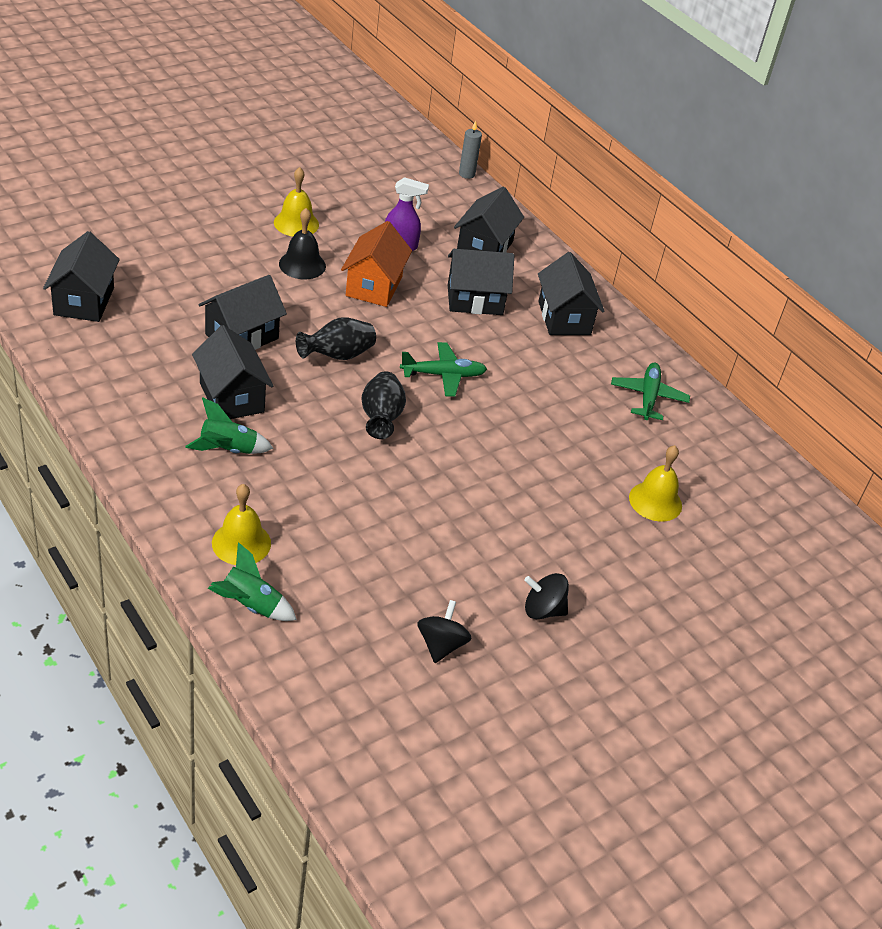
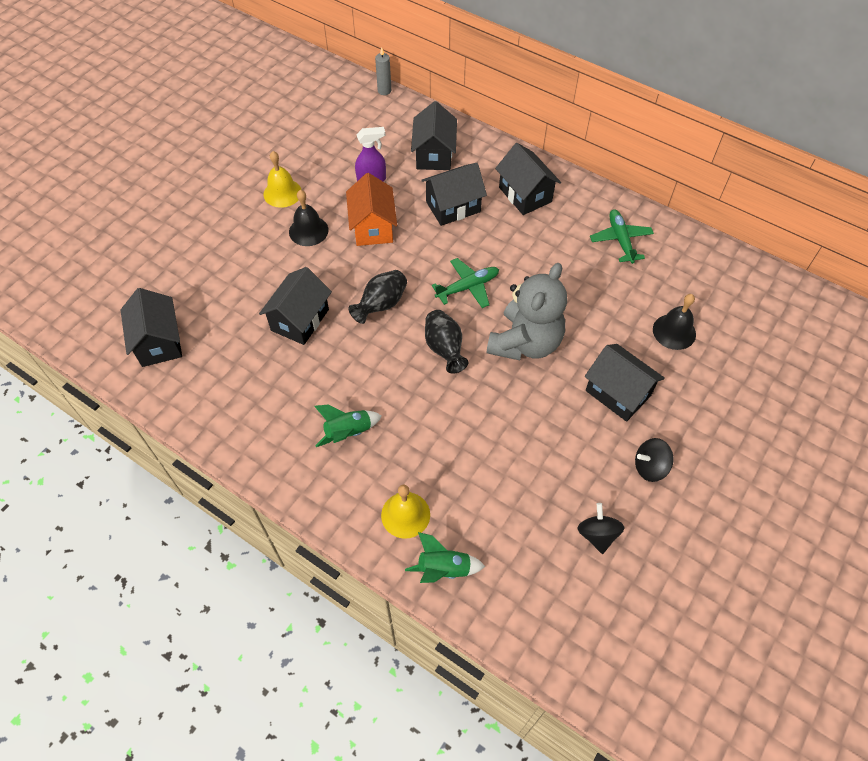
camera: 15 degrees left, 15 degrees up
(231, 397) = (324, 381): black house -> black house (618, 393)
(475, 447) = (525, 343): none -> grey teddy bear
(655, 501) = (674, 331): yellow bell -> black bell

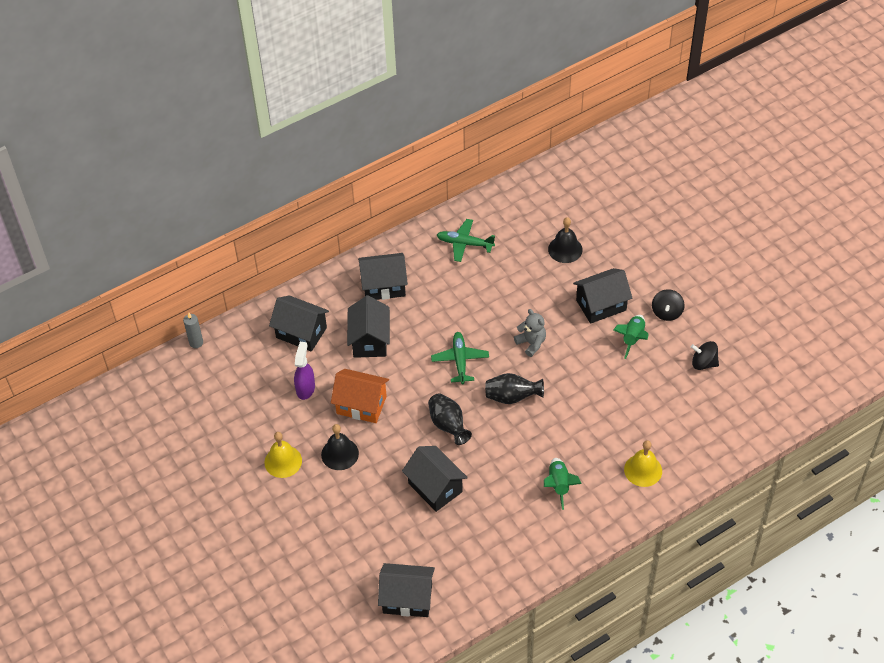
camera: 65 degrees left, 5 degrees down
(443, 569) = (693, 461): green rocket -> green rocket (632, 339)
(525, 343) = (531, 343): grey teddy bear -> grey teddy bear, size x0.50

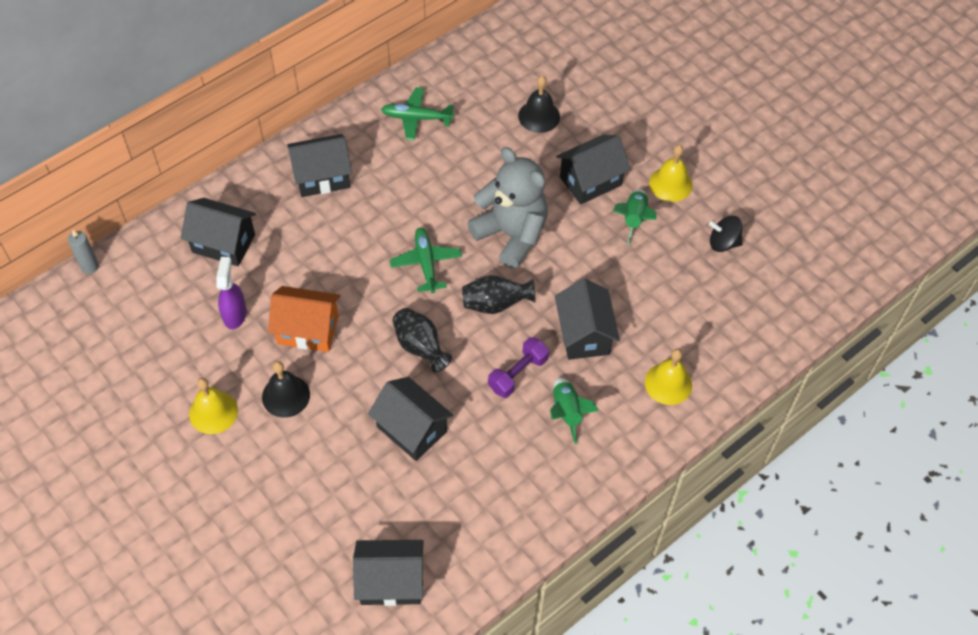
camera: 10 degrees left, 5 degrees up
(369, 340) = (311, 246): black house -> black house (584, 334)
(523, 452) = (517, 374): none -> purple dumbbell
(531, 343) = (511, 234): grey teddy bear -> grey teddy bear, size x1.99
(666, 312) = (670, 184): black spinning top -> yellow bell

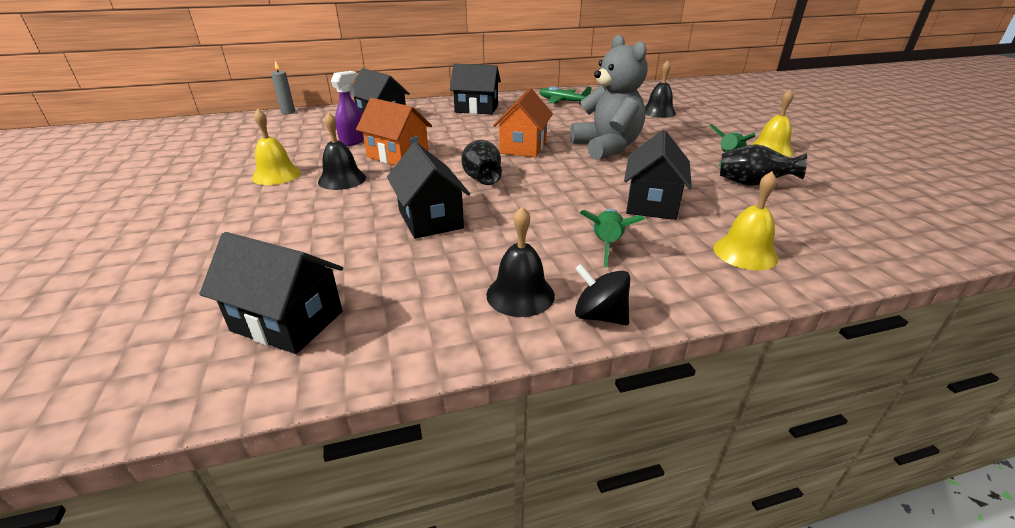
camera: 25 degrees right, 25 degrees down
(426, 263) = (523, 147): green plane -> orange house
(495, 304) = (570, 173): black vase -> black vase (752, 184)
(517, 374) = (566, 211): purple dumbbell -> none
(528, 494) = (520, 294): none -> black bell
(590, 181) = (692, 138): black house -> none
(723, 243) = (827, 183): black spinning top -> black spinning top (599, 316)

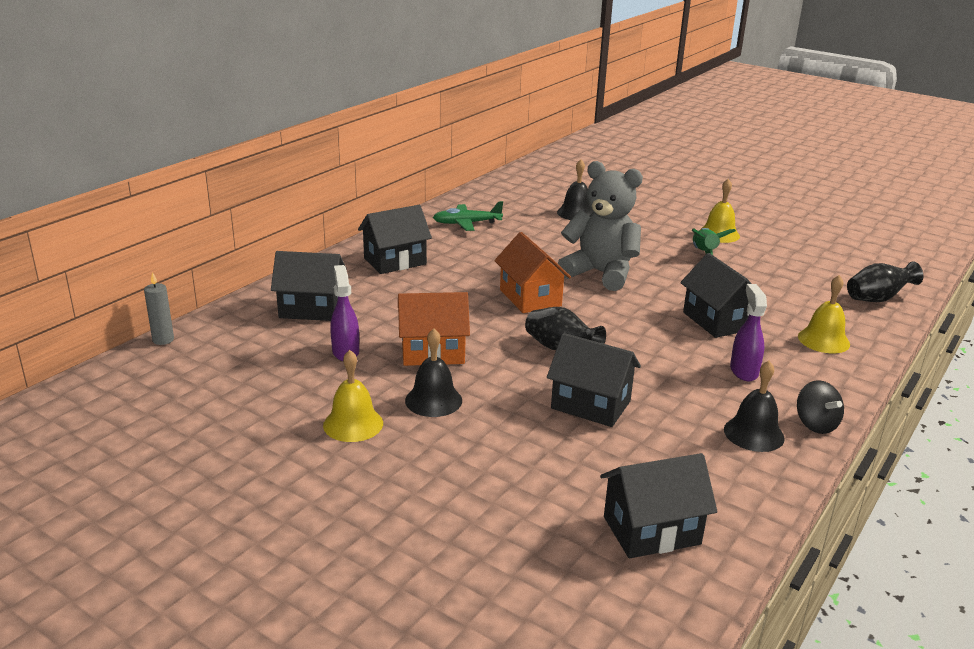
camera: 40 degrees left, 5 degrees down
(599, 316) = (815, 424): black spinning top -> black spinning top turned 105 degrees counterclockwise
(606, 245) = (743, 371): green rocket -> purple spray bottle
(752, 184) = (752, 276): black vase -> black vase (877, 299)

